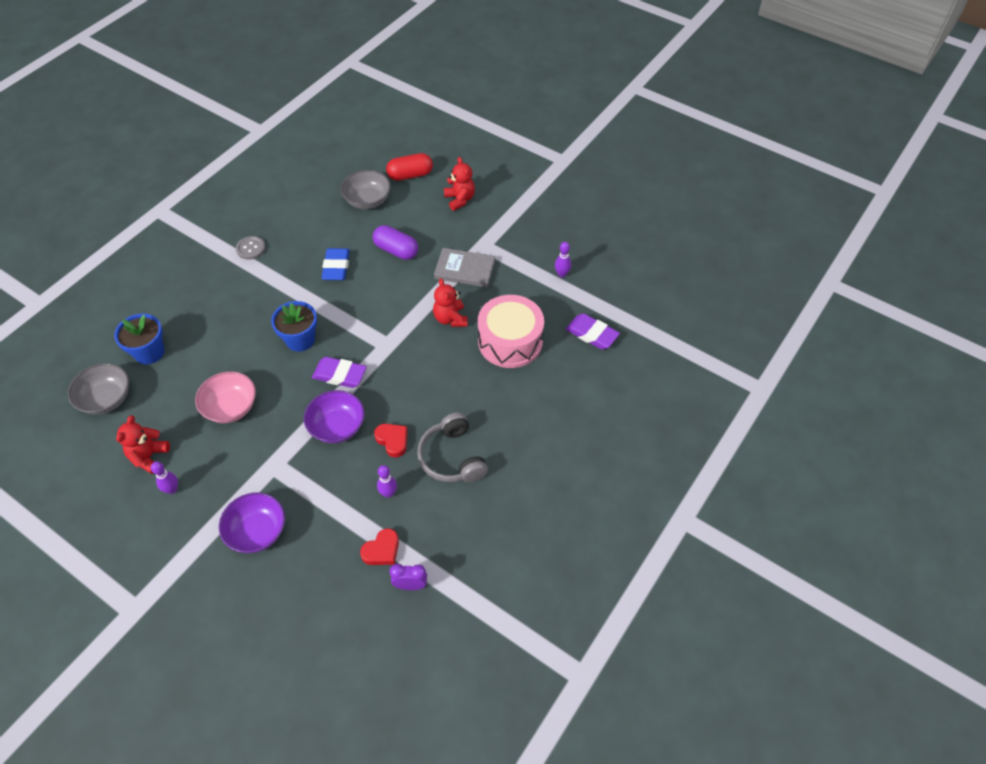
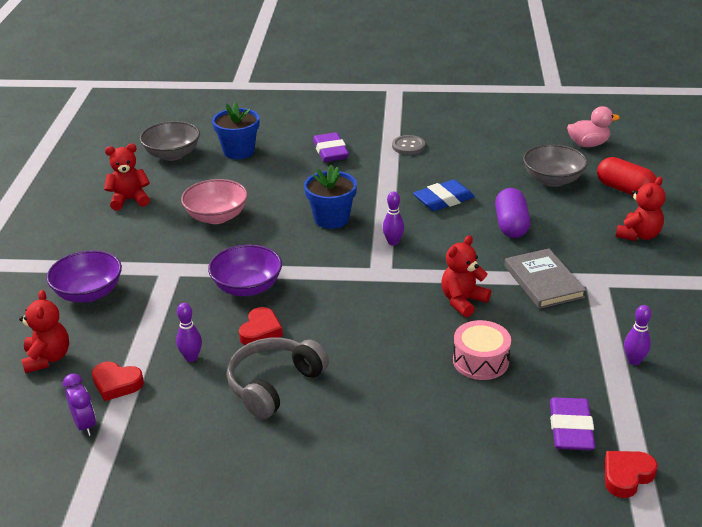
camera: 60 degrees right, 20 degrees down
(172, 489) = (103, 227): purple bowling pin -> purple bowling pin (393, 242)
(317, 586) = (47, 358): none -> red teddy bear
(340, 375) = (312, 260): purple eraser -> purple eraser (330, 151)
(345, 158) = (588, 144): none -> pink duck
(510, 341) = (480, 361): pink drum -> pink drum, size x0.60
(639, 332) = (626, 476): none -> red heart

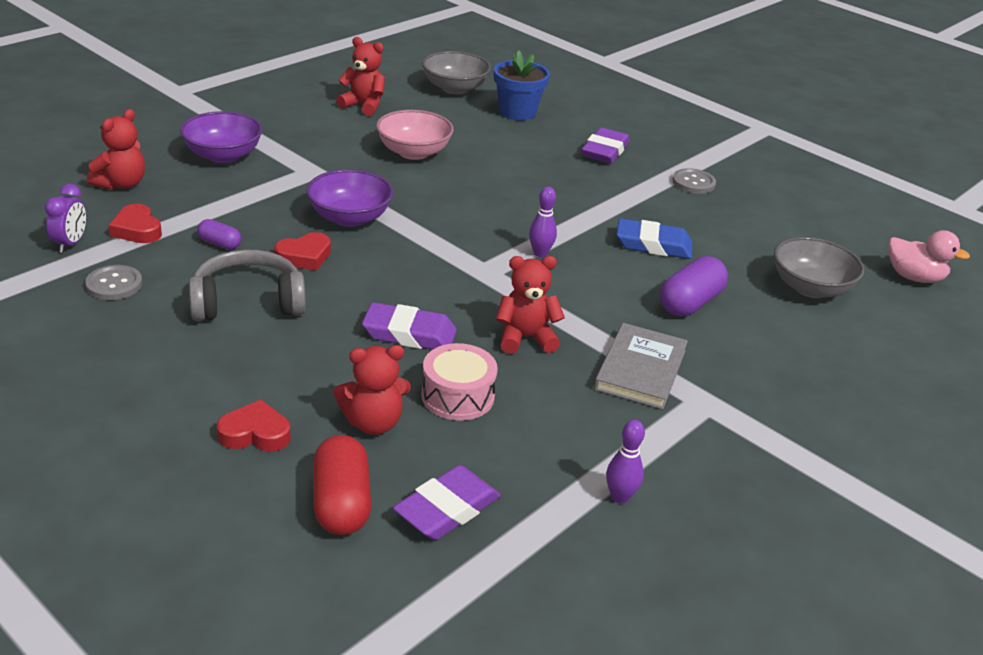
camera: 35 degrees right, 0 degrees up
(166, 432) = (114, 284): none -> grey button
(191, 357) = (220, 244): purple bowling pin -> purple capsule
(331, 219) = (513, 205): blue flower pot -> none
(399, 341) = (409, 334): none -> purple eraser
(624, 189) = (887, 340): red capsule -> red capsule (341, 503)
(626, 476) = (432, 588): red heart -> red heart (255, 433)
(638, 235) = (830, 390): red teddy bear -> red teddy bear (373, 423)

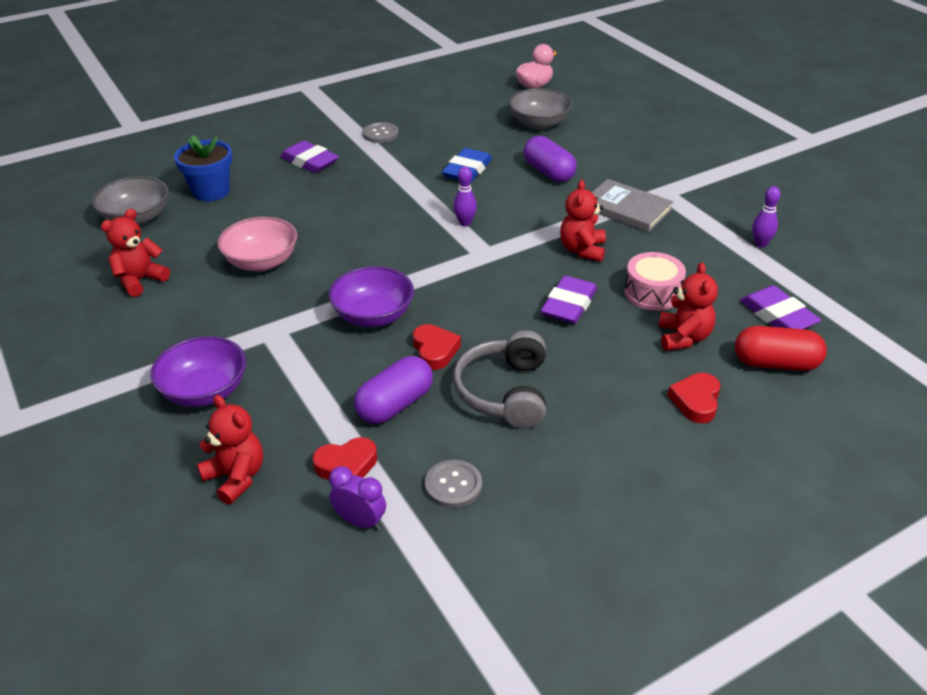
camera: 70 degrees left, 5 degrees up
(220, 244) = (395, 404): purple capsule -> purple capsule, size x1.82

